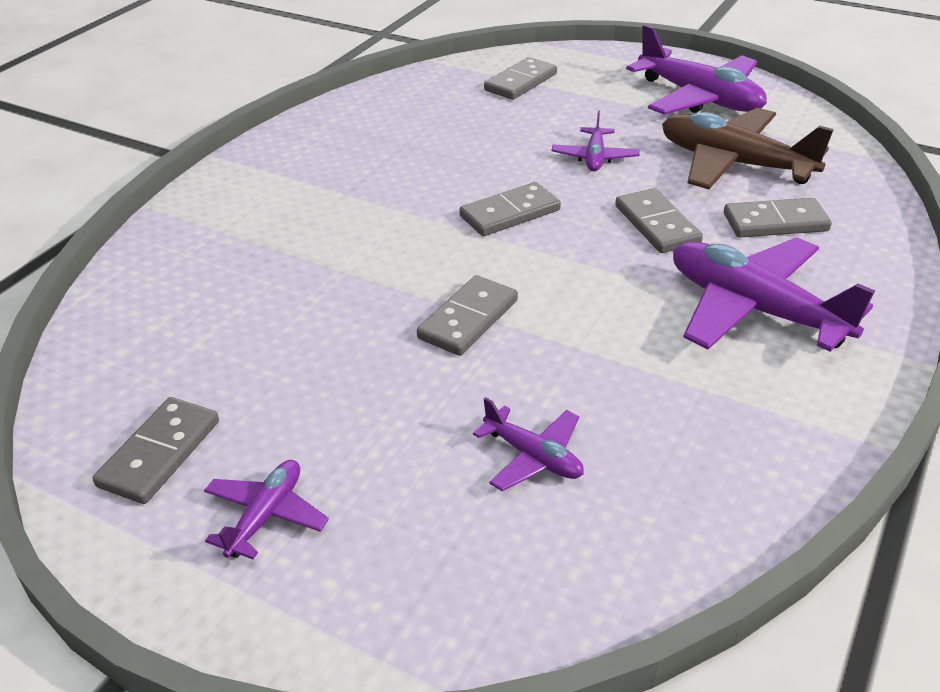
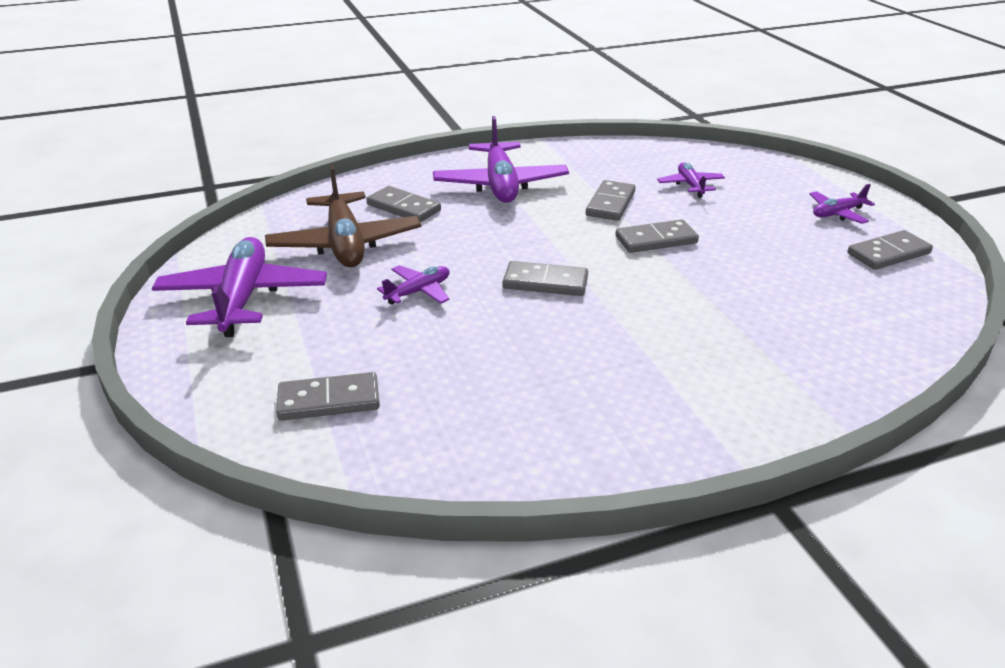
camera: 140 degrees left, 5 degrees down
(657, 224) = (468, 235): grey domino -> grey domino (610, 203)

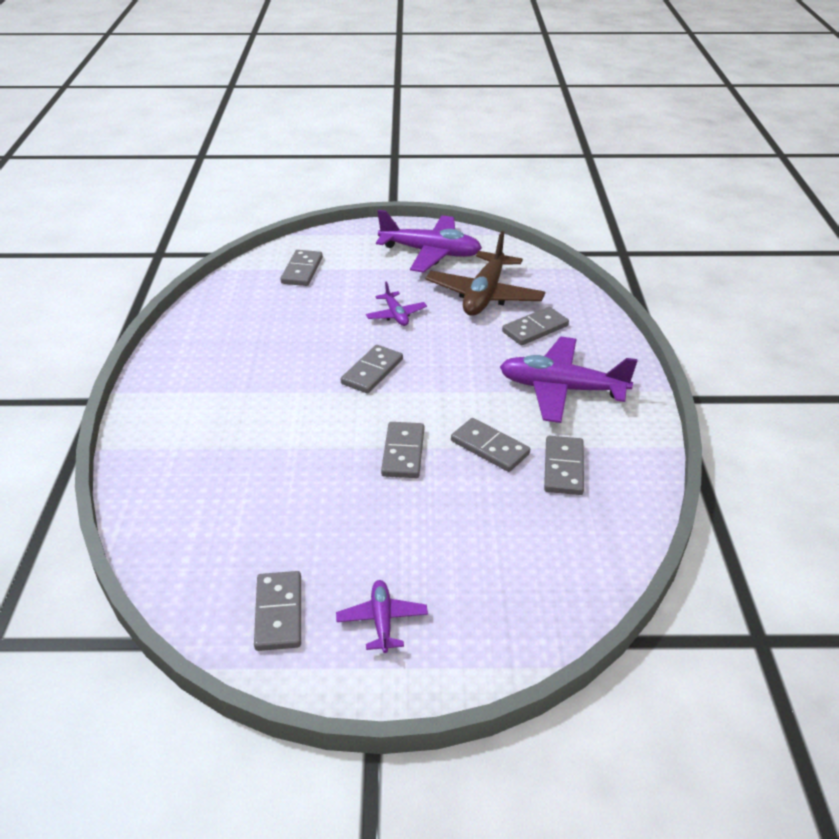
camera: 110 degrees right, 5 degrees up
(345, 244) = (484, 295): brown plane -> brown plane turned 75 degrees counterclockwise
(607, 173) = (564, 468): none -> grey domino
(690, 185) = (507, 522): purple plane -> none

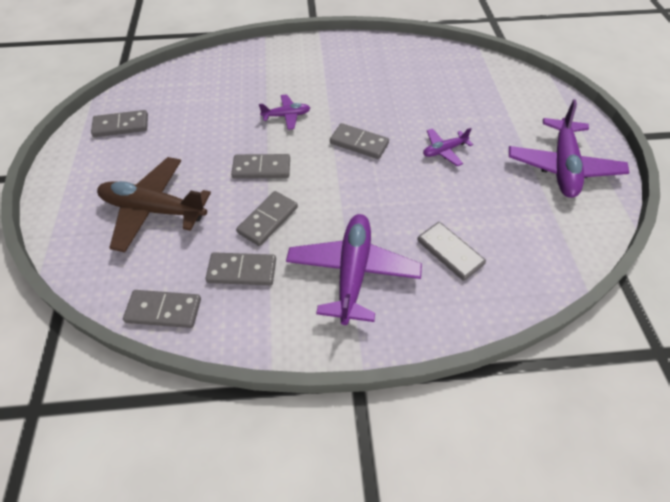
camera: 85 degrees right, 15 degrees up
(302, 270) = (494, 88): grey domino -> grey domino (164, 310)
(382, 620) = (104, 170): purple plane -> purple plane (286, 116)
(484, 295) = (499, 211): brown plane -> brown plane (154, 210)

